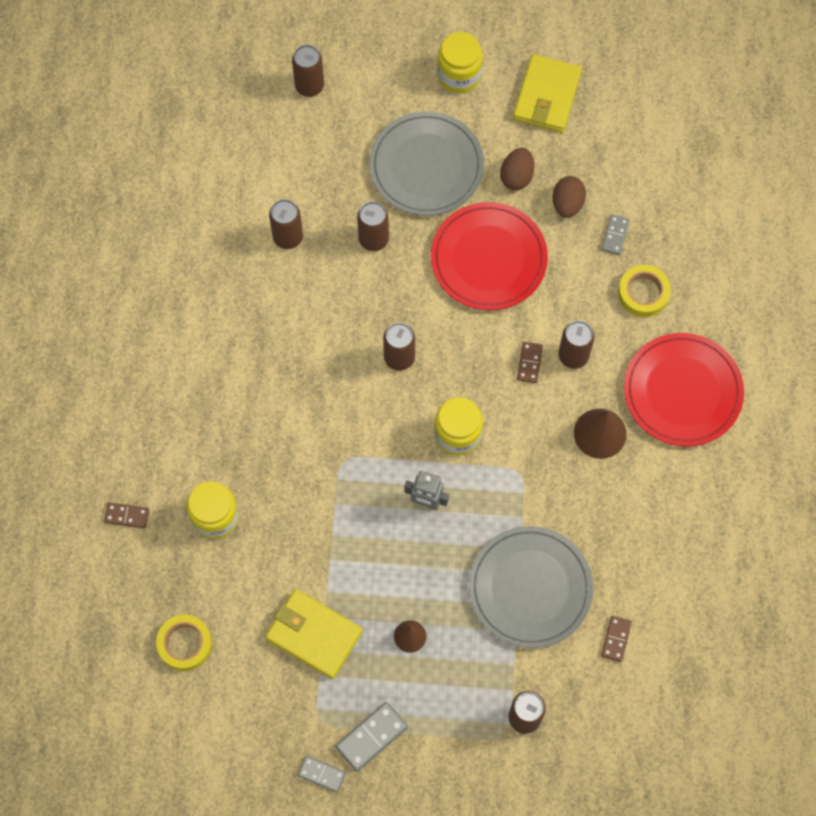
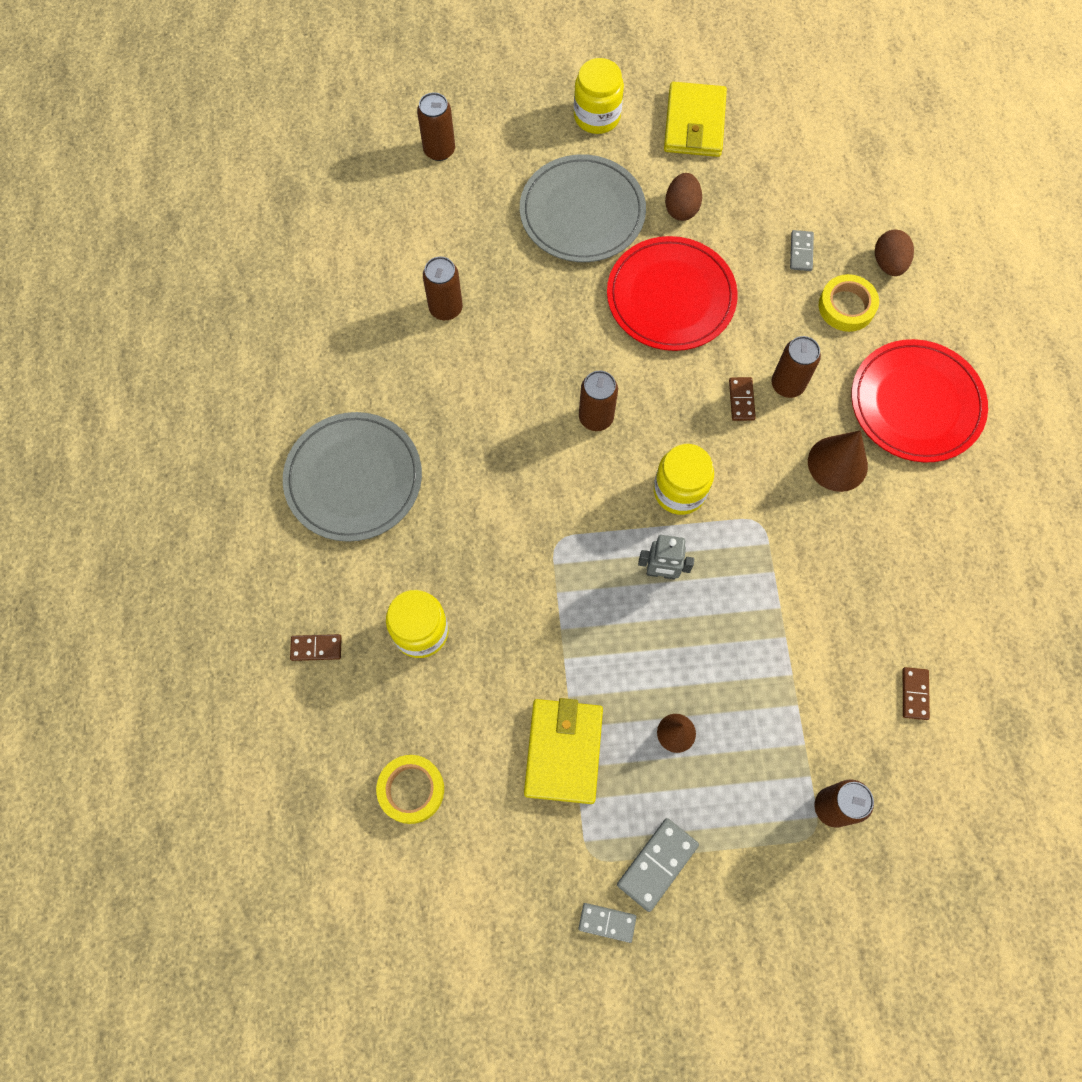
camera: 10 degrees left, 0 degrees up
(314, 635) = (563, 751): yellow wallet -> yellow wallet turned 75 degrees clockwise
(373, 239) = (541, 296): brown can -> none
(530, 588) = (802, 651): grey plate -> grey plate (353, 479)
(567, 204) = (742, 228): brown egg -> brown egg (888, 263)

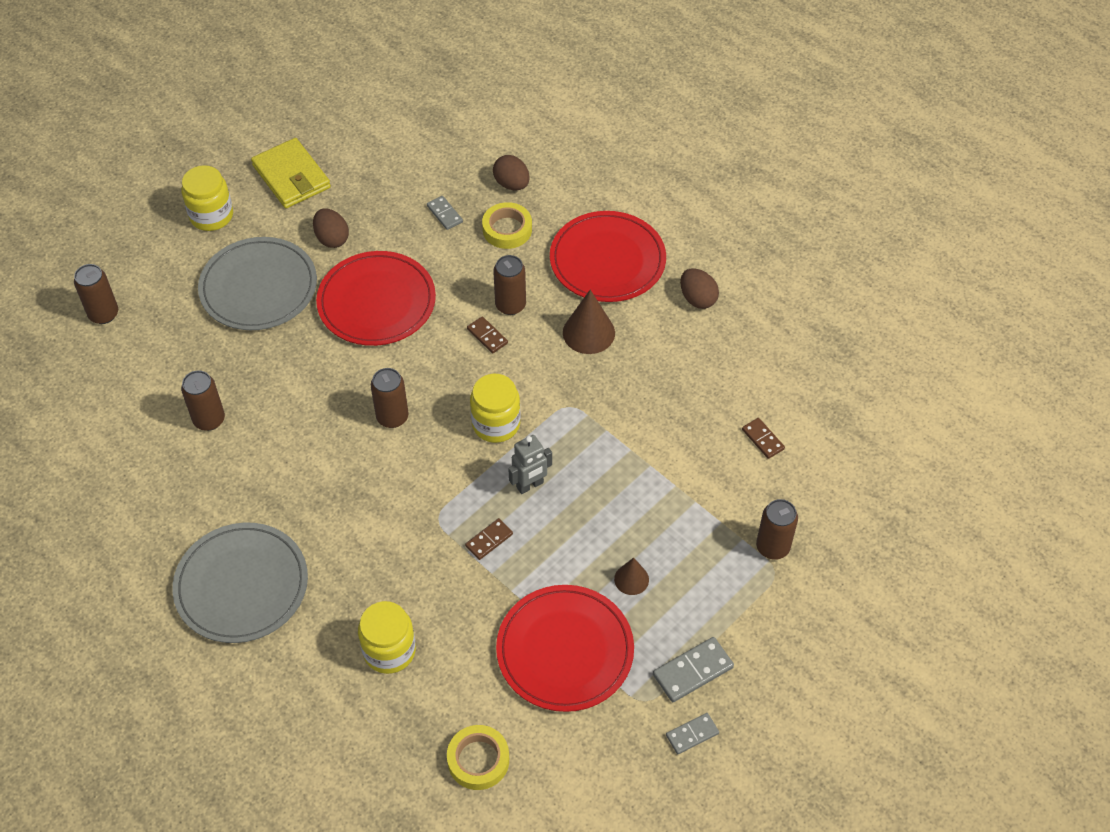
camera: 40 degrees left, 15 degrees down
(316, 648) = (318, 721): brown domino -> brown domino (489, 540)
(563, 751) = (565, 650): yellow wallet -> red plate
(657, 864) = (693, 671): grey domino -> grey domino turned 60 degrees clockwise
(971, 505) = (697, 299): none -> brown egg

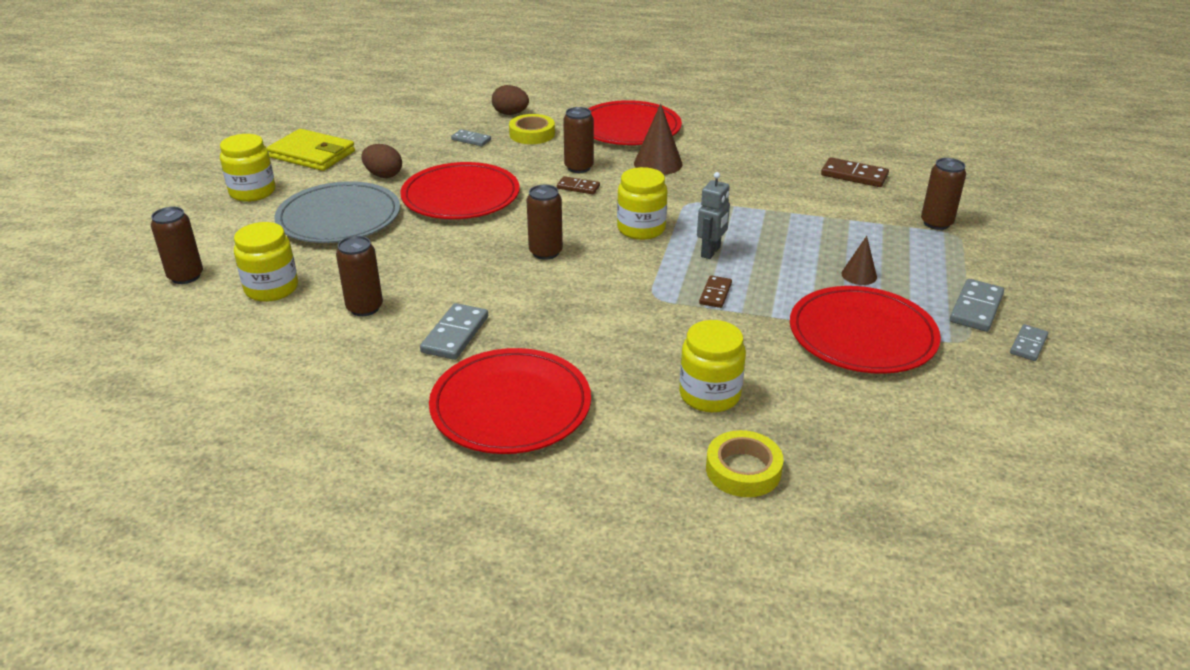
camera: 30 degrees left, 20 degrees down
(156, 361) = (271, 288): none -> yellow jar
(241, 585) = (511, 406): grey plate -> red plate
(254, 486) = (455, 334): none -> grey domino
(478, 760) = (882, 436): yellow tape -> yellow tape (743, 470)
(697, 299) = (718, 127): brown egg -> none
(762, 439) = (854, 175): brown domino -> brown domino, size x1.57

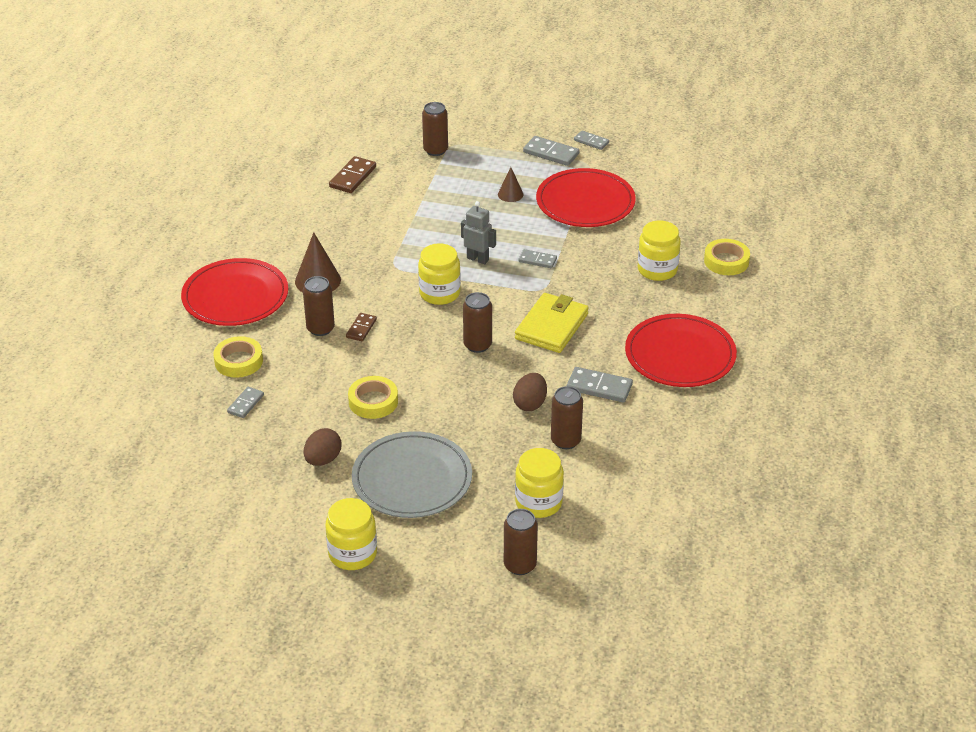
camera: 90 degrees left, 5 degrees up
(312, 154) = (265, 522): yellow wallet -> yellow wallet (551, 326)
(461, 196) = (373, 401): red plate -> yellow tape
(510, 114) = (182, 379): brown egg -> brown egg (530, 404)
(715, 293) = (537, 260): brown domino -> grey domino

